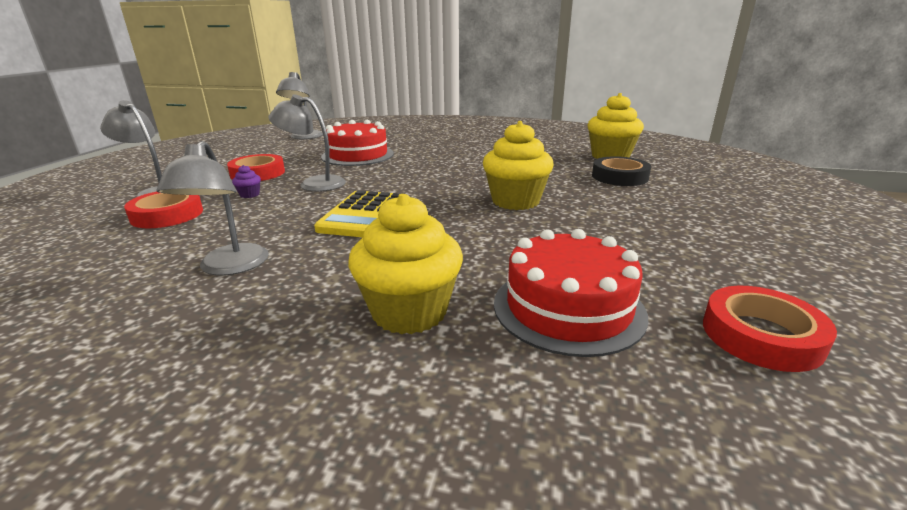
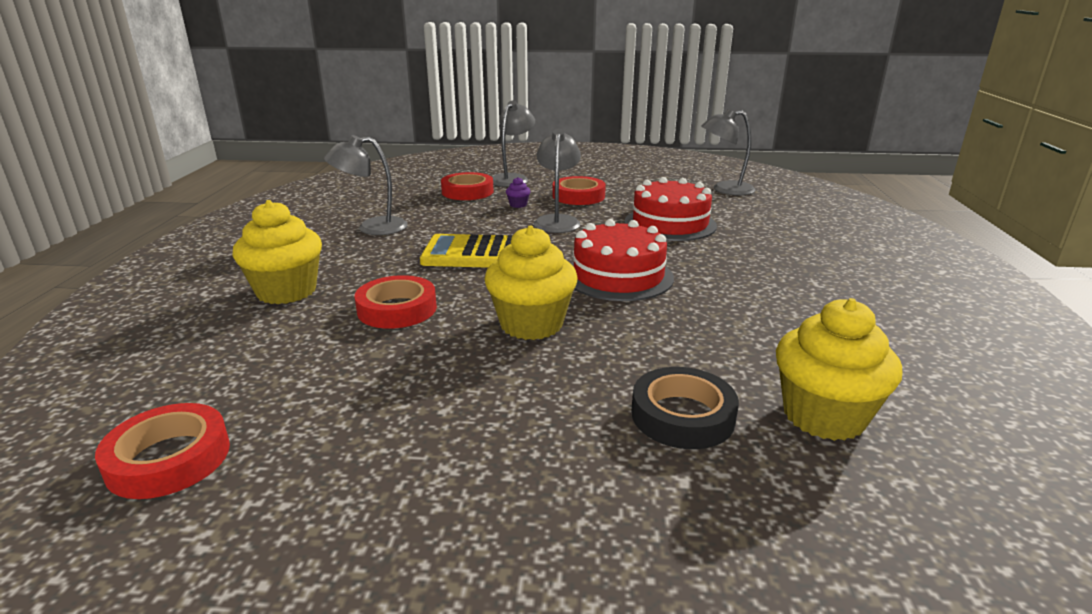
camera: 80 degrees right, 0 degrees up
(478, 246) = (397, 309): none -> red tape
(568, 308) = (265, 354): red cake -> red cake (618, 276)

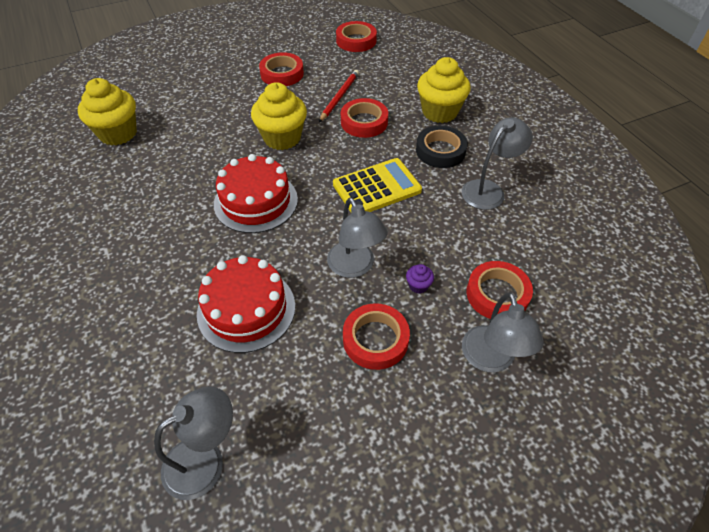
camera: 150 degrees right, 25 degrees up
(381, 351) = (339, 97): none -> red pencil
(423, 432) = (282, 74): none -> red tape
(682, 415) = (182, 113): black tape -> black tape (440, 151)

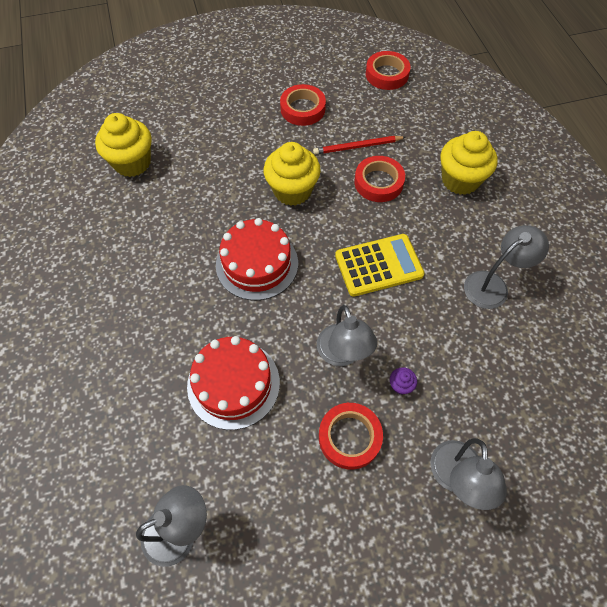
camera: 10 degrees right, 10 degrees up
(339, 97) = (358, 147): red pencil -> red pencil turned 135 degrees counterclockwise
(440, 151) = (452, 230): black tape -> none
(497, 294) = (477, 408): red tape -> none

